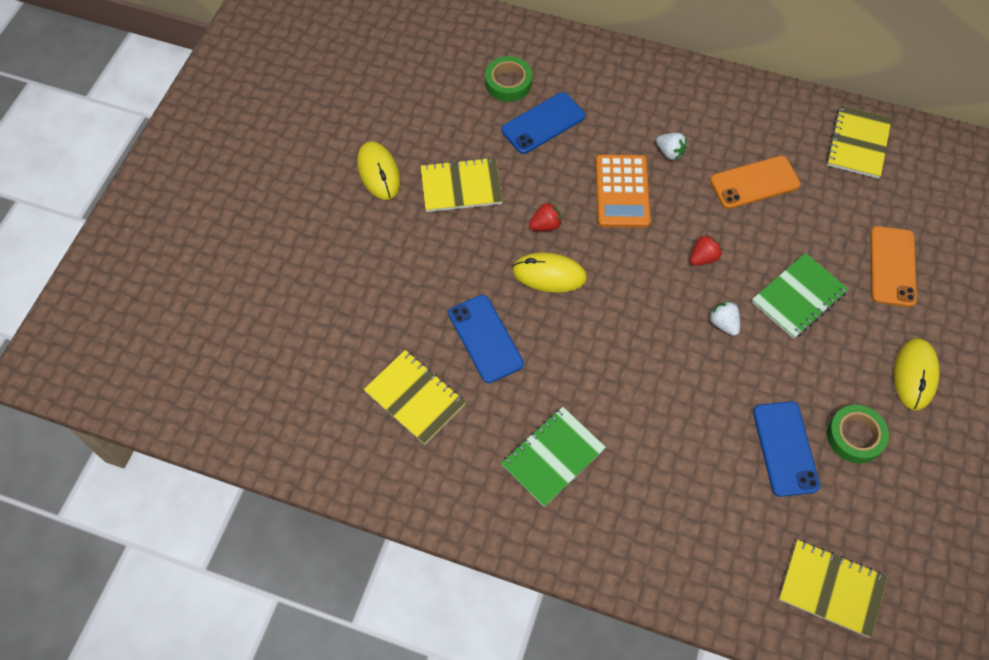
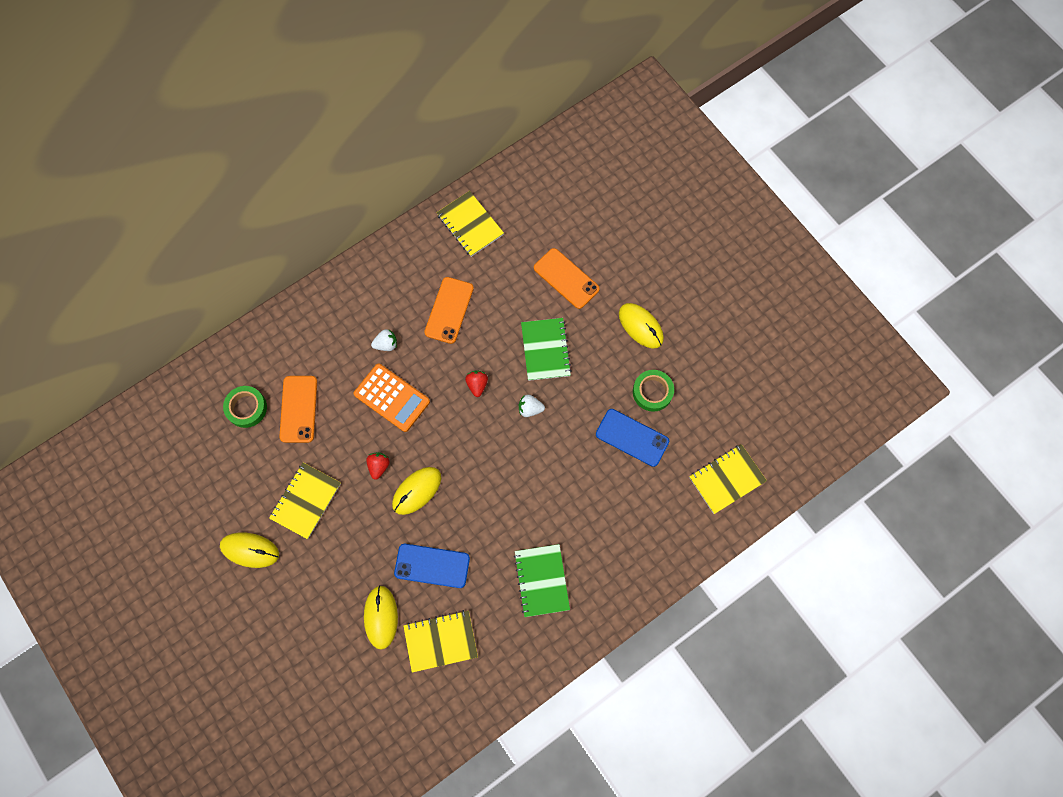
camera: 55 degrees left, 10 degrees up
(398, 326) = (381, 617): none -> yellow mouse
(543, 123) = (299, 409): blue phone -> orange phone

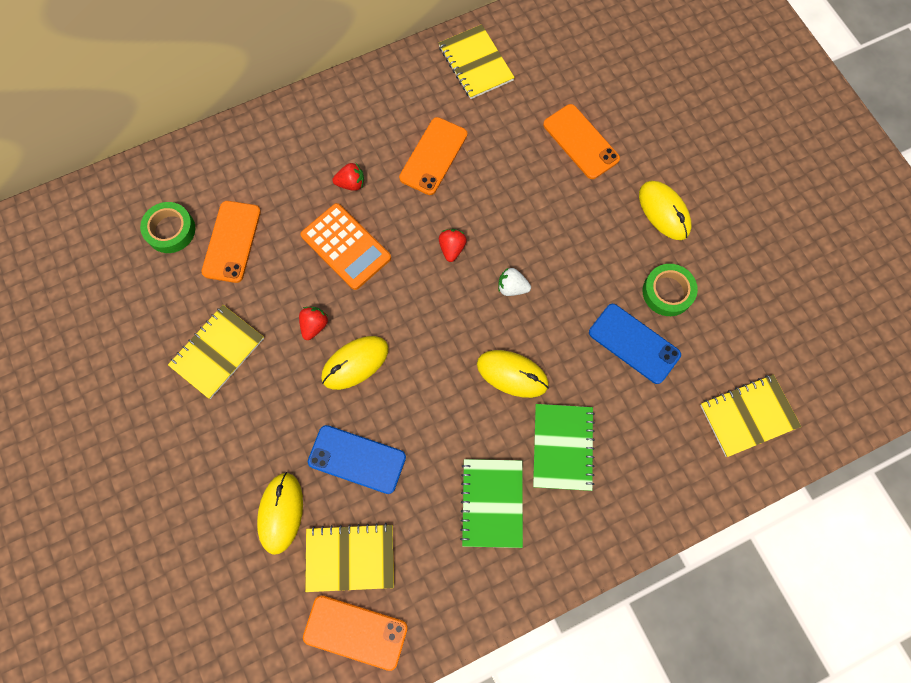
camera: 10 degrees right, 0 degrees up
(250, 550) = (137, 400): yellow mouse -> yellow mouse (512, 374)
(386, 344) = (351, 183): white strawberry -> red strawberry
(455, 695) = (355, 632): none -> orange phone
(545, 350) = (542, 220): green notebook -> green notebook (562, 447)

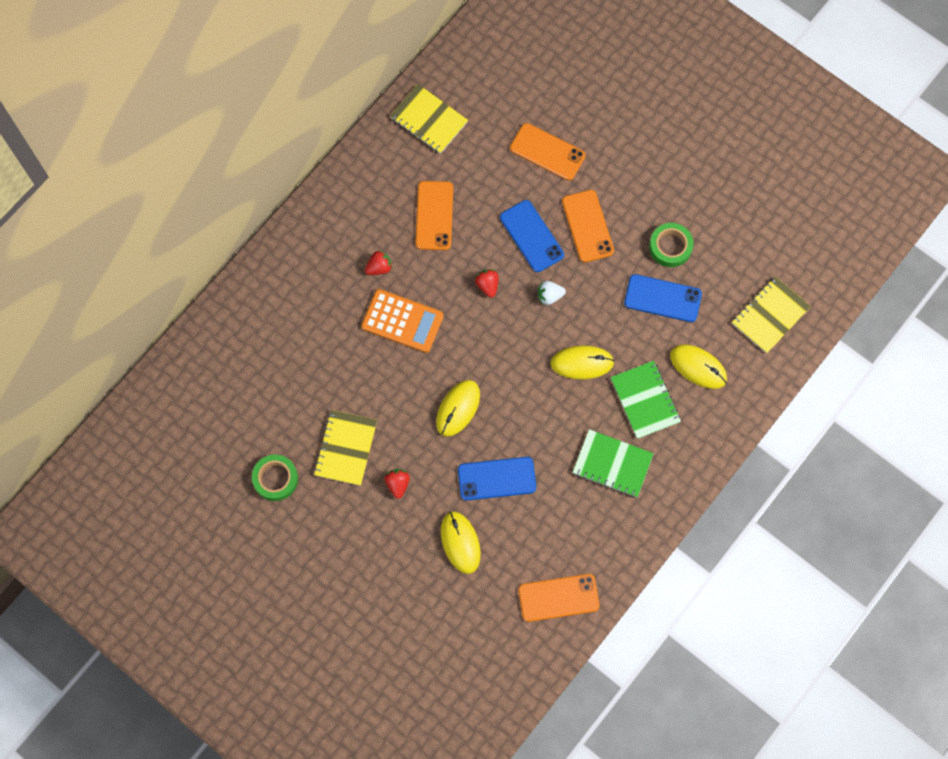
camera: 25 degrees left, 0 degrees up
(170, 230) = (252, 370): green tape -> green tape (275, 479)
(232, 241) = (308, 357): orange phone -> orange phone (587, 226)
(314, 325) = (411, 394): red strawberry -> red strawberry (397, 484)
(350, 558) = (528, 550): yellow notebook -> none
(492, 503) = (612, 464): green notebook -> green notebook turned 45 degrees counterclockwise
(523, 218) = (531, 236): none -> blue phone
(664, 211) = (639, 182): yellow mouse -> yellow mouse (698, 367)

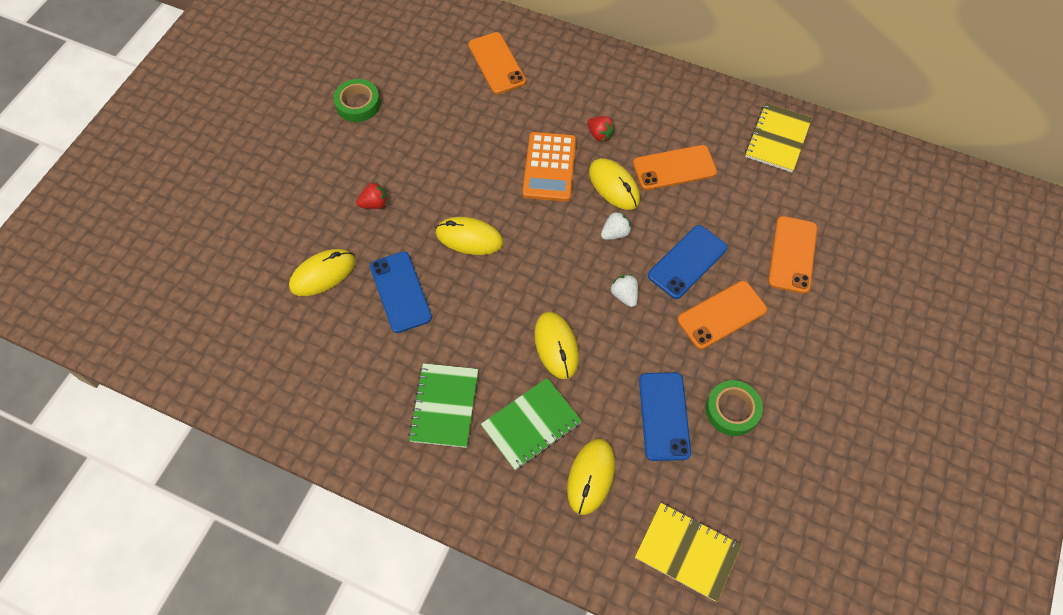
camera: 75 degrees right, 10 degrees down
(346, 448) = (402, 152): yellow notebook -> none
(438, 272) = (614, 186): none -> yellow mouse
(487, 285) = (615, 233): red strawberry -> white strawberry
(558, 597) = (276, 384): orange phone -> orange phone (497, 63)

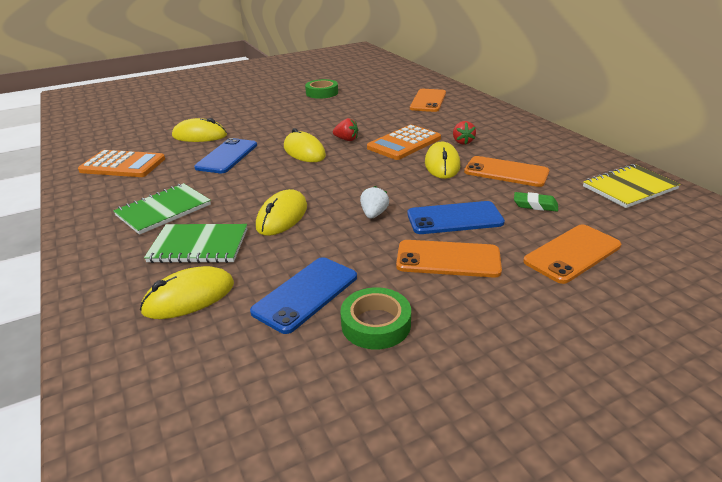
camera: 40 degrees right, 30 degrees down
(308, 373) = (123, 165): none -> orange calculator
(374, 204) = (271, 123): red strawberry -> red strawberry (346, 139)
(615, 233) = (411, 184): white strawberry -> none
(687, 552) = (179, 404): yellow notebook -> none
(729, 206) = (535, 205): none -> green eraser

